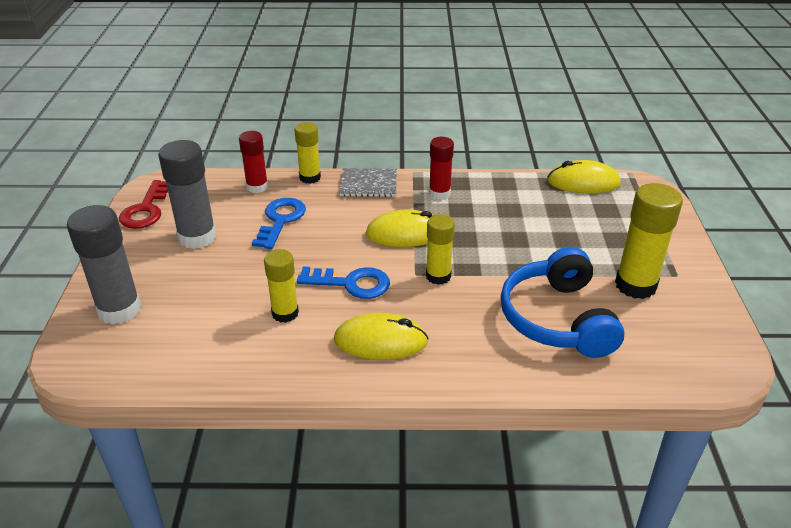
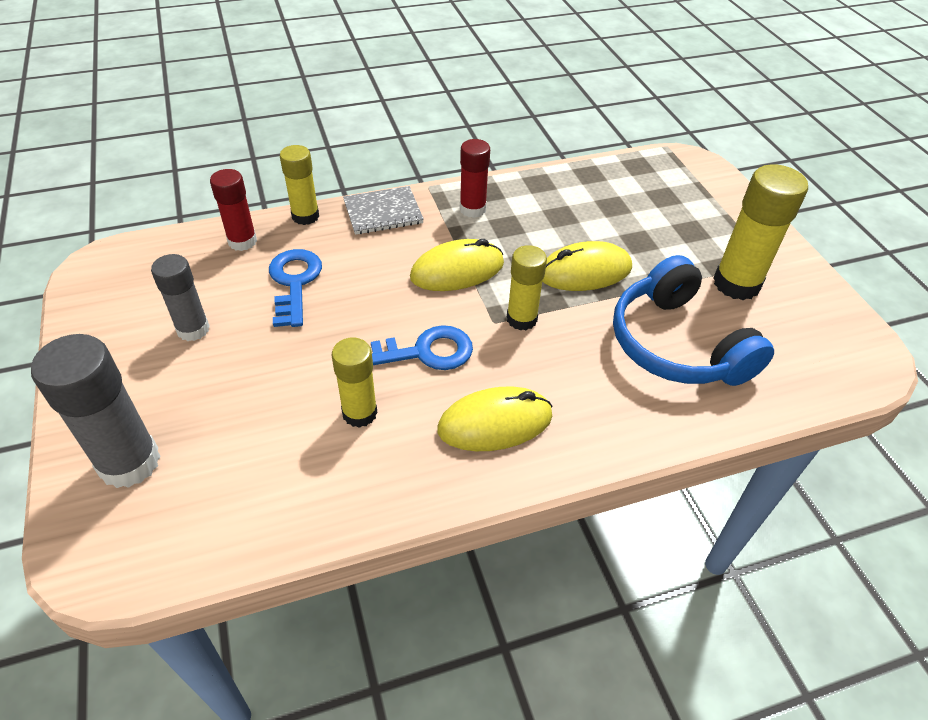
camera: 20 degrees left, 10 degrees up
(146, 210) = (102, 303): red key -> none
(197, 237) = (193, 329): grey glue stick -> grey glue stick, size x0.63
(583, 182) = (623, 167): yellow mouse -> yellow mouse (584, 272)

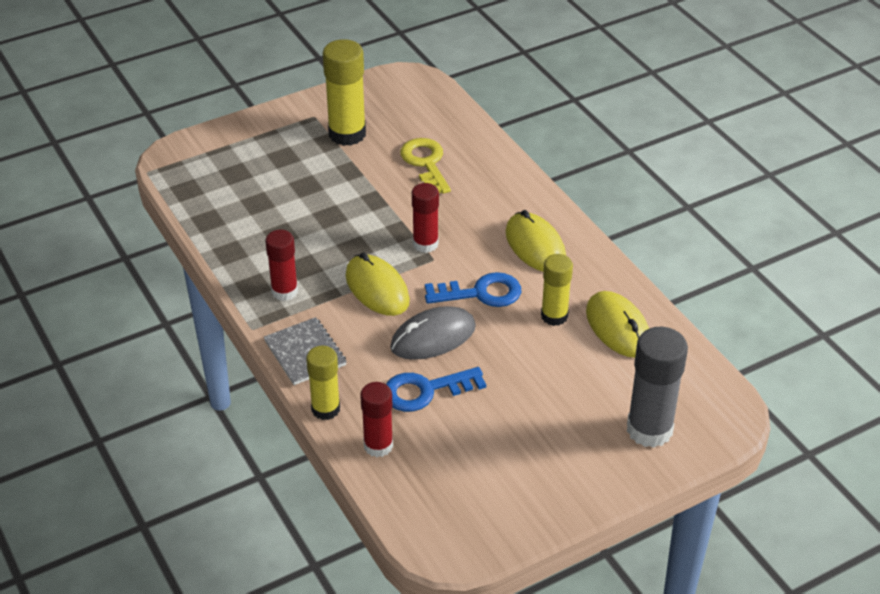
camera: 100 degrees left, 5 degrees down
(193, 329) = (506, 441): grey glue stick -> none
(367, 300) = (433, 337): none -> grey mouse
(423, 352) = (481, 293): blue key -> blue key turned 105 degrees clockwise
(521, 319) = (425, 244): yellow glue stick -> red glue stick
(584, 272) = (356, 214): yellow mouse -> yellow mouse (618, 328)
(677, 344) = (425, 163): blue headphones -> yellow key

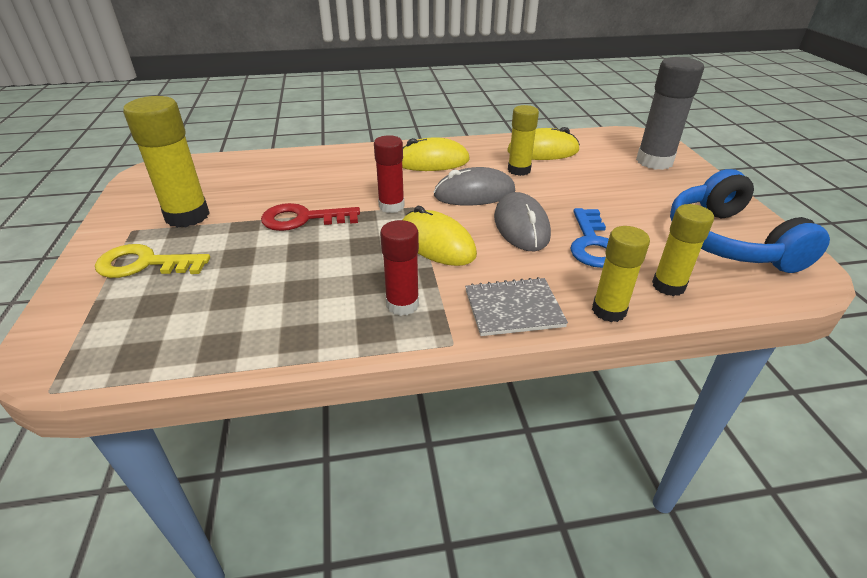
camera: 70 degrees left, 5 degrees down
(375, 198) = (303, 219): none -> red key
(377, 289) = (436, 243): yellow mouse -> yellow mouse turned 60 degrees clockwise
(378, 446) = (668, 286): red glue stick -> yellow glue stick
(425, 163) = (281, 185): yellow key -> yellow key (144, 264)
(480, 491) = (728, 241): none -> blue headphones
(481, 293) = (474, 193): blue key -> grey mouse

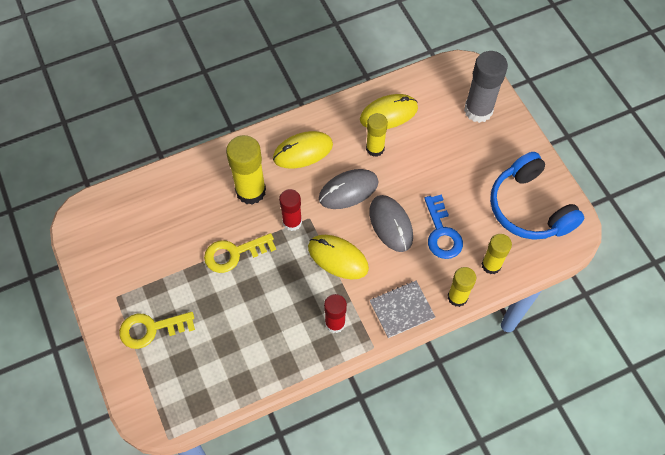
camera: 15 degrees left, 25 degrees up
(187, 216) = (147, 271): yellow glue stick -> yellow glue stick (251, 191)
(303, 219) = (234, 254): red key -> yellow key

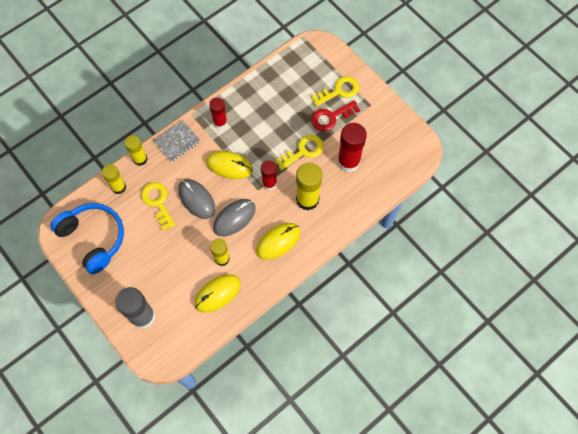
camera: 165 degrees right, 5 degrees up
(178, 292) = (331, 117): none -> red key
(180, 225) = (348, 162): none -> red glue stick
(442, 233) = (158, 202): blue key -> yellow key

